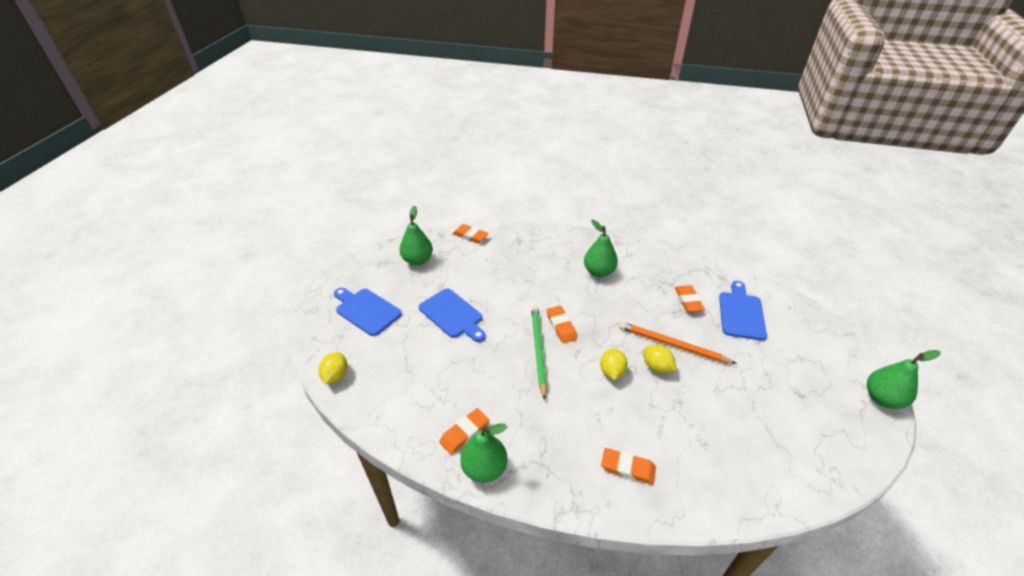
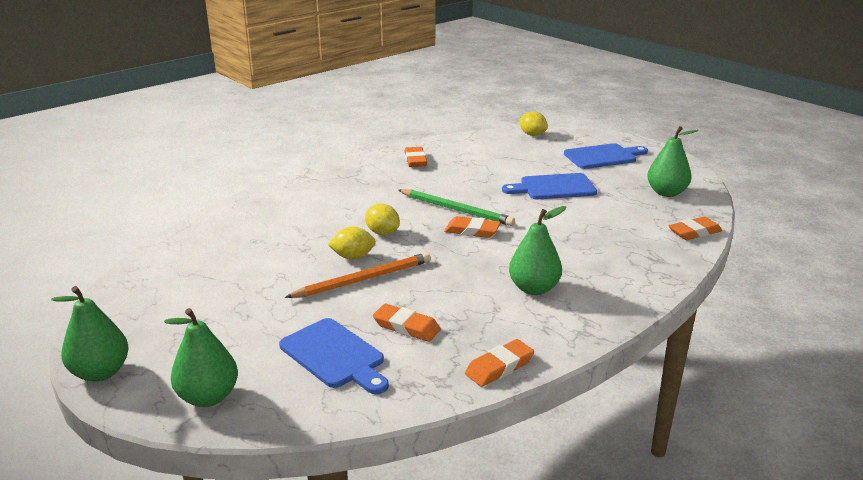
camera: 125 degrees right, 15 degrees down
(484, 468) = (377, 159): green pear -> green pear (208, 397)
(627, 468) = (294, 202): orange eraser -> orange eraser (499, 367)

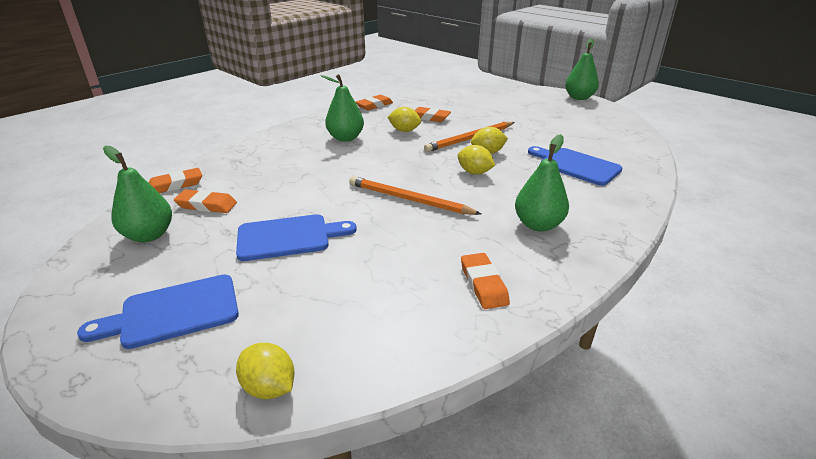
camera: 175 degrees right, 5 degrees up
(208, 397) = (515, 93): green pear -> green pear (538, 225)
(335, 356) = (464, 106): blue cutting board -> blue cutting board (576, 165)
(451, 299) = (404, 131): none -> yellow lemon
(456, 210) = (409, 199): green pencil -> orange pencil
(472, 231) = (391, 177): orange eraser -> orange eraser (206, 205)

